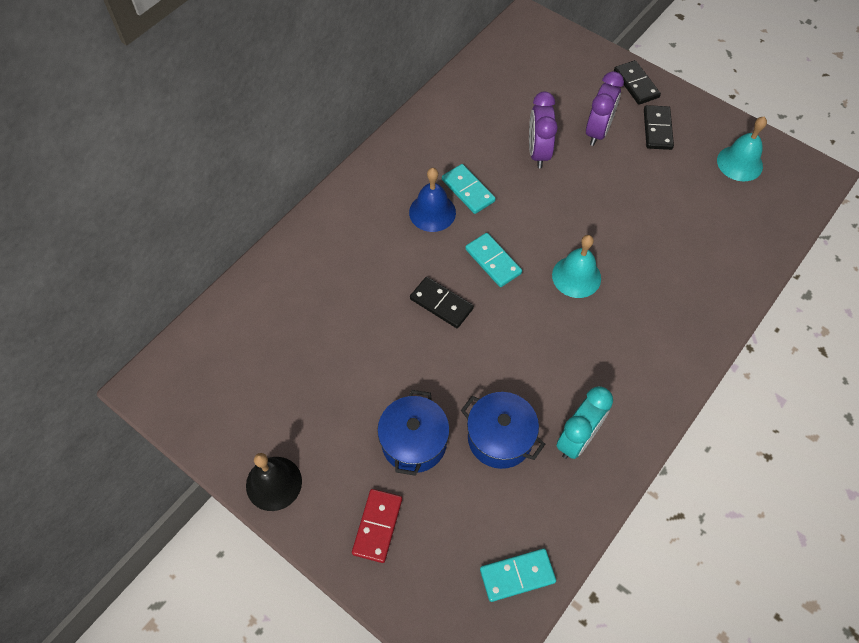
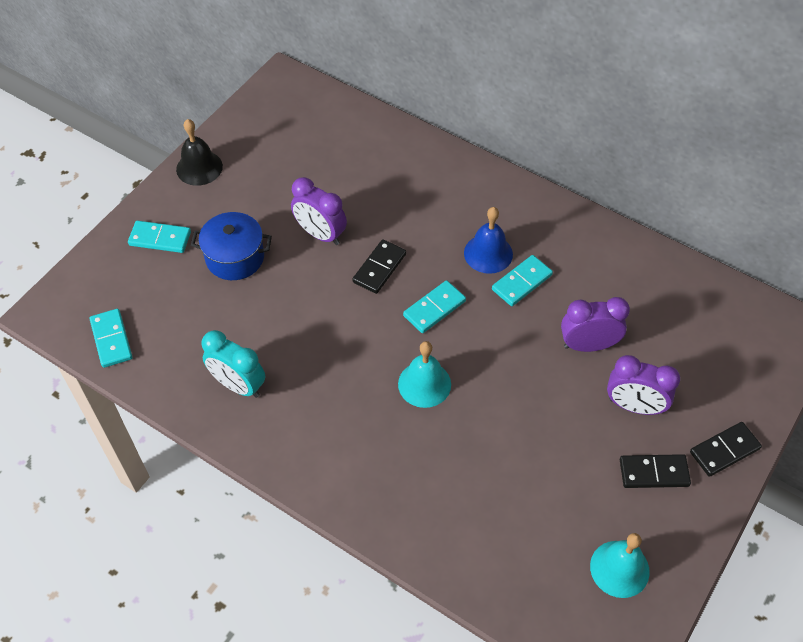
camera: 85 degrees right, 5 degrees down
(377, 526) = (160, 239): red domino -> turquoise domino
(391, 355) = (320, 234): none -> purple clock
(500, 438) = (239, 322): blue pot -> none

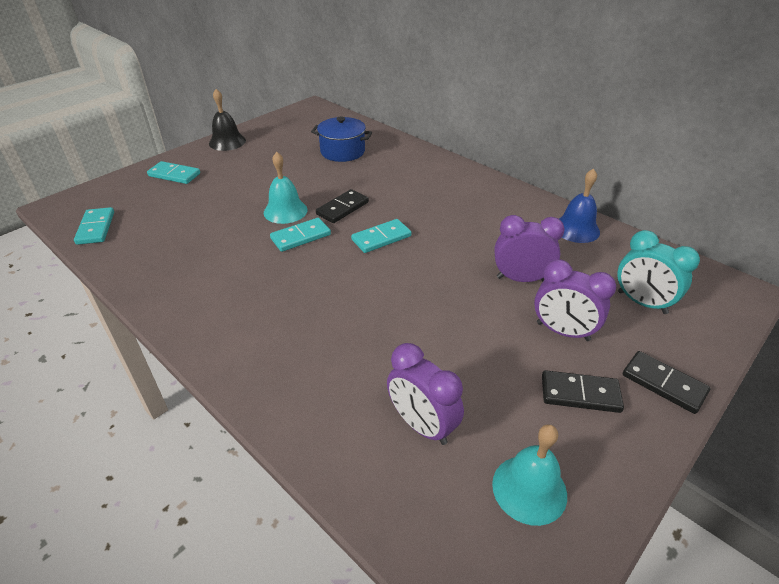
camera: 10 degrees right, 15 degrees down
(235, 257) = (226, 190): blue pot -> blue pot (342, 152)
(238, 385) = (183, 269): turquoise clock -> turquoise clock (642, 302)
(320, 234) = (302, 184): purple clock -> purple clock (422, 425)
(424, 384) = (354, 289): turquoise bell -> turquoise bell (285, 211)
(488, 253) = (440, 209): blue bell -> blue bell (576, 229)
(522, 282) = (465, 229): turquoise domino -> turquoise domino (301, 237)
(724, 450) = (663, 384): black domino -> black domino turned 60 degrees clockwise

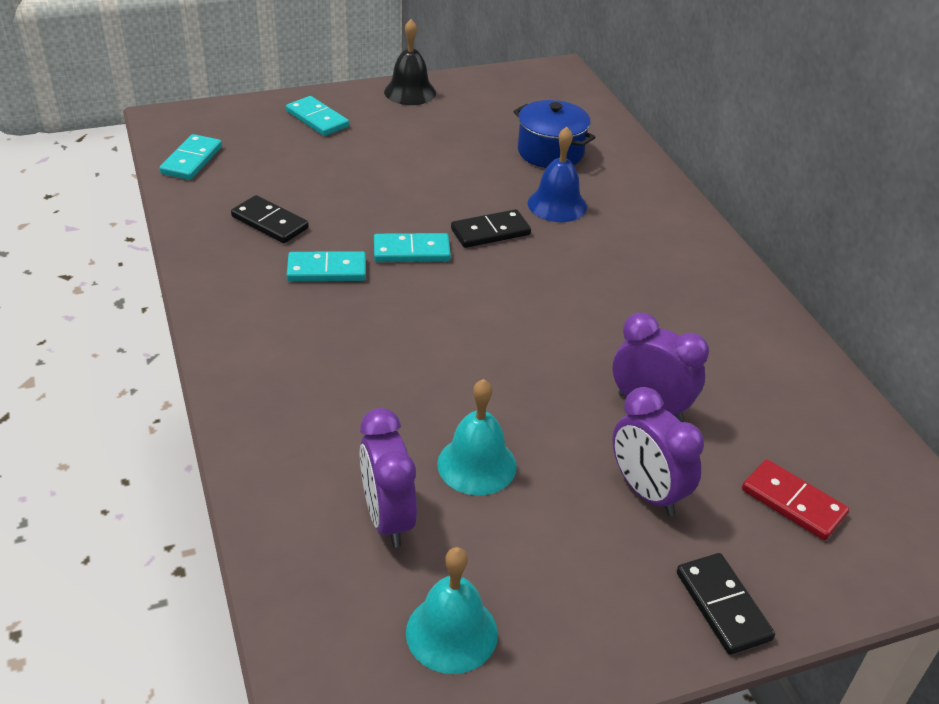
camera: 25 degrees right, 0 degrees up
(285, 211) = (417, 211): turquoise bell -> turquoise bell (477, 464)
(381, 238) = (510, 288): turquoise domino -> turquoise domino (327, 270)
(576, 229) = (793, 372): blue bell -> blue bell (557, 205)
(580, 394) = (601, 569): black domino -> black domino (269, 222)
(642, 302) = (793, 502): turquoise clock -> red domino

